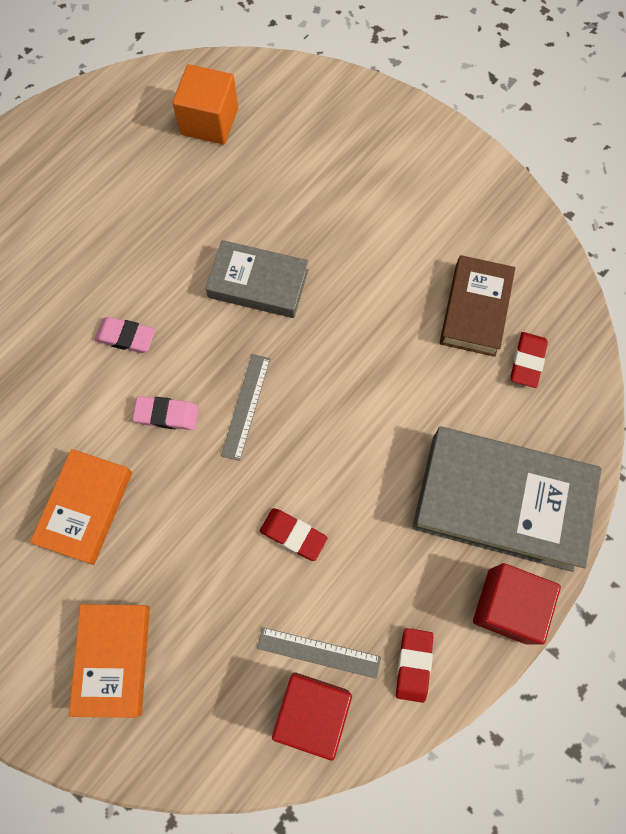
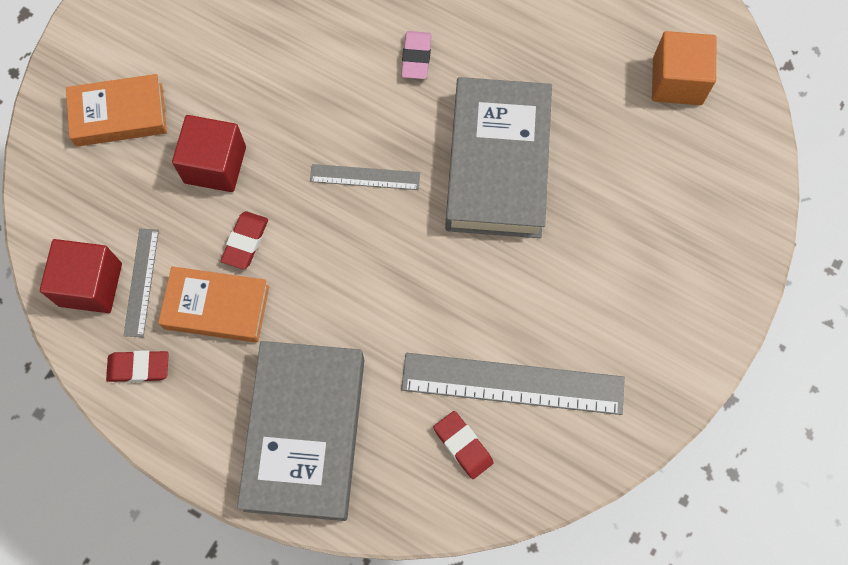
camera: 80 degrees right, 0 degrees up
(86, 508) = (246, 63): orange book -> orange book (216, 307)
(167, 414) = (345, 110): pink eraser -> none
(258, 284) = (497, 164): grey book -> grey book, size x1.64
(475, 310) = (512, 384): brown book -> grey ruler
(507, 606) = (202, 449): red cube -> red cube (215, 165)
(527, 361) = (463, 445): red eraser -> red eraser turned 45 degrees clockwise

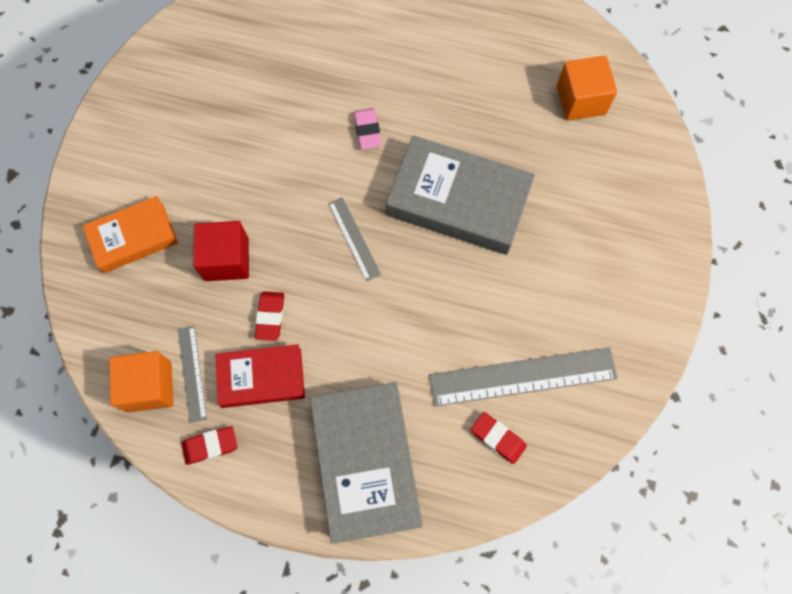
camera: 15 degrees left, 0 degrees up
(90, 284) = (149, 386): red cube -> orange cube
(216, 307) = (262, 378): orange book -> red book
(365, 177) = (354, 238): grey ruler -> grey ruler turned 75 degrees clockwise
(497, 164) = (458, 201): grey book -> grey book turned 60 degrees counterclockwise

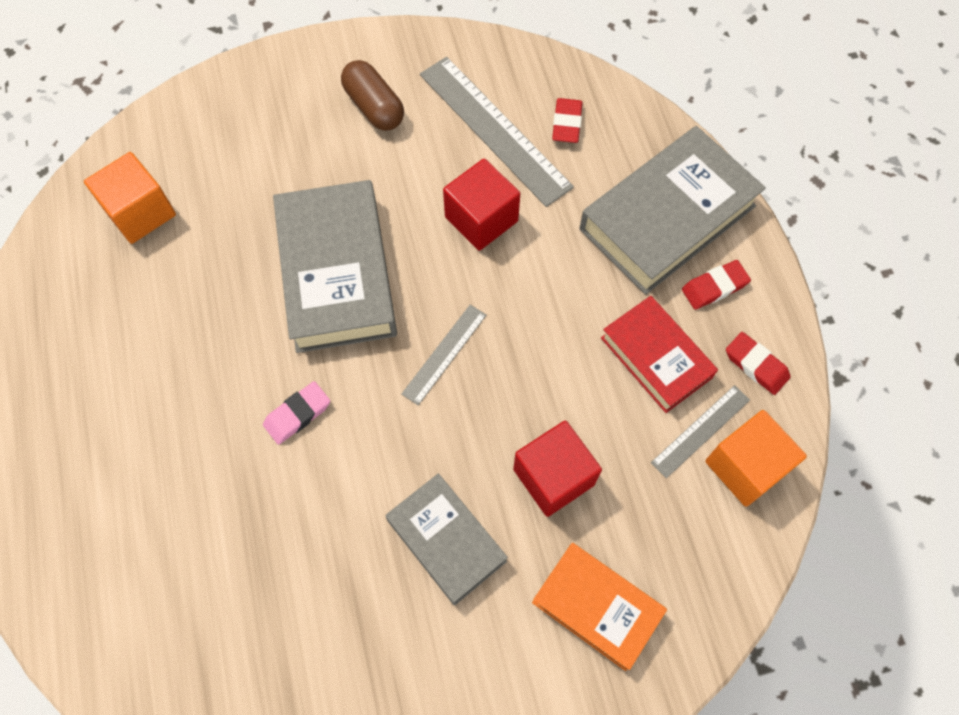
camera: 120 degrees left, 5 degrees down
(231, 175) = (446, 541): none -> grey book
(270, 317) = (587, 388): red eraser -> red eraser (714, 287)
(446, 321) = (481, 219): none -> red cube
(594, 297) = (374, 107): none -> brown capsule

